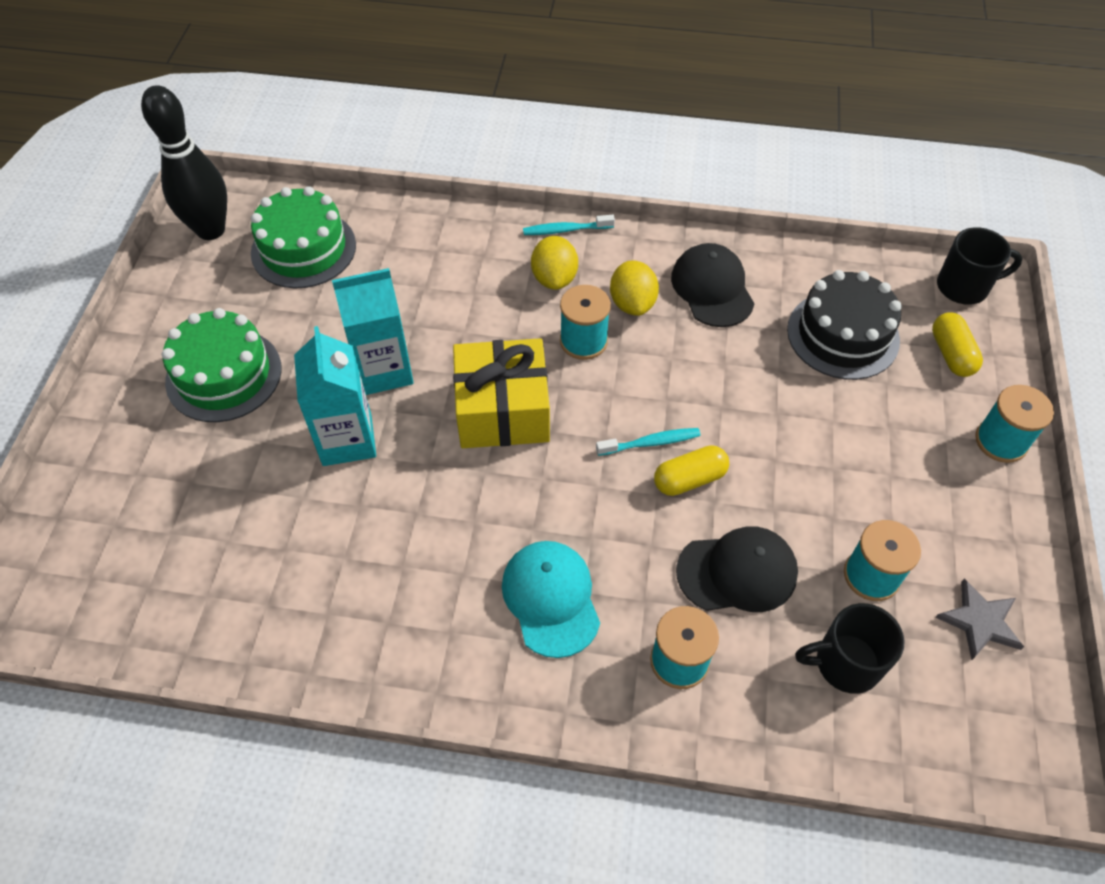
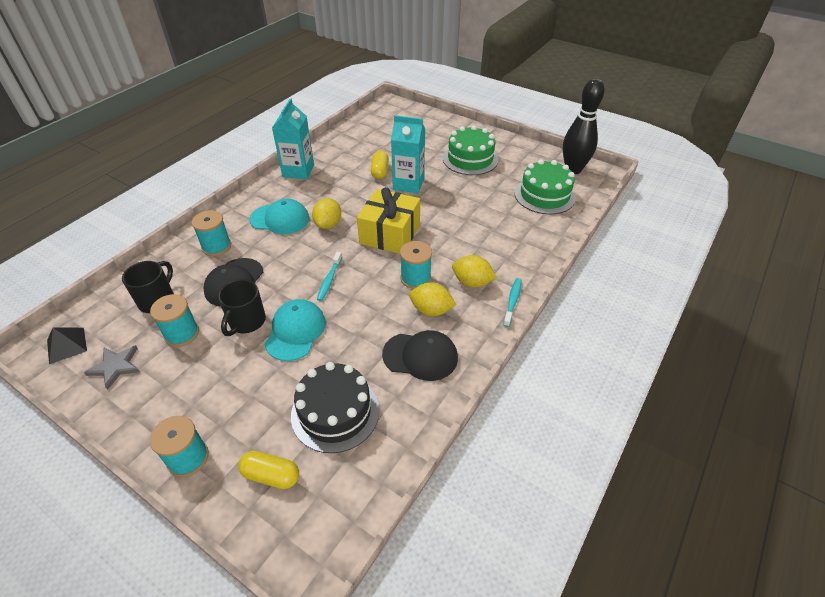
camera: 115 degrees right, 10 degrees down
(383, 370) = (442, 203): turquoise carton -> turquoise carton (298, 171)
(525, 511) = (328, 224): none -> yellow lemon
(689, 479) = (296, 286): yellow capsule -> yellow capsule (380, 171)
(767, 434) = (295, 331): none -> turquoise cap
(964, 287) = (321, 535): black mug -> black mug (246, 322)
(1009, 729) = (67, 345): none -> black pyramid

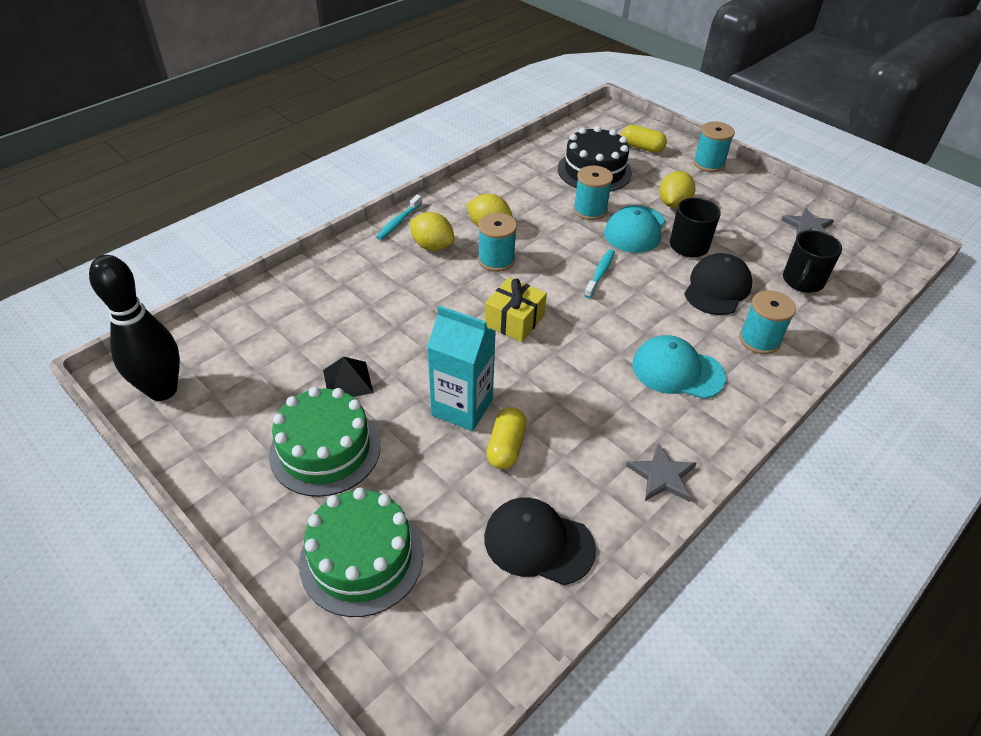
camera: 170 degrees left, 0 degrees up
(67, 345) = (873, 252): black pyramid -> black pyramid (347, 381)
(182, 333) = (756, 245): turquoise spool -> turquoise spool (590, 210)
(298, 171) = (662, 475): turquoise carton -> grey star
(328, 224) = (602, 350): yellow lemon -> yellow lemon (673, 204)
(390, 234) = (514, 320): yellow gift -> yellow gift, size x0.66
(420, 356) = (512, 194): black cap -> black cap (538, 543)
(544, 195) = (254, 347): green cake -> green cake (361, 558)

